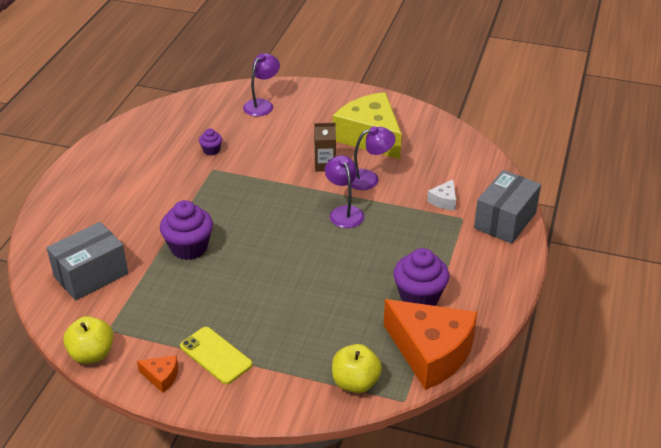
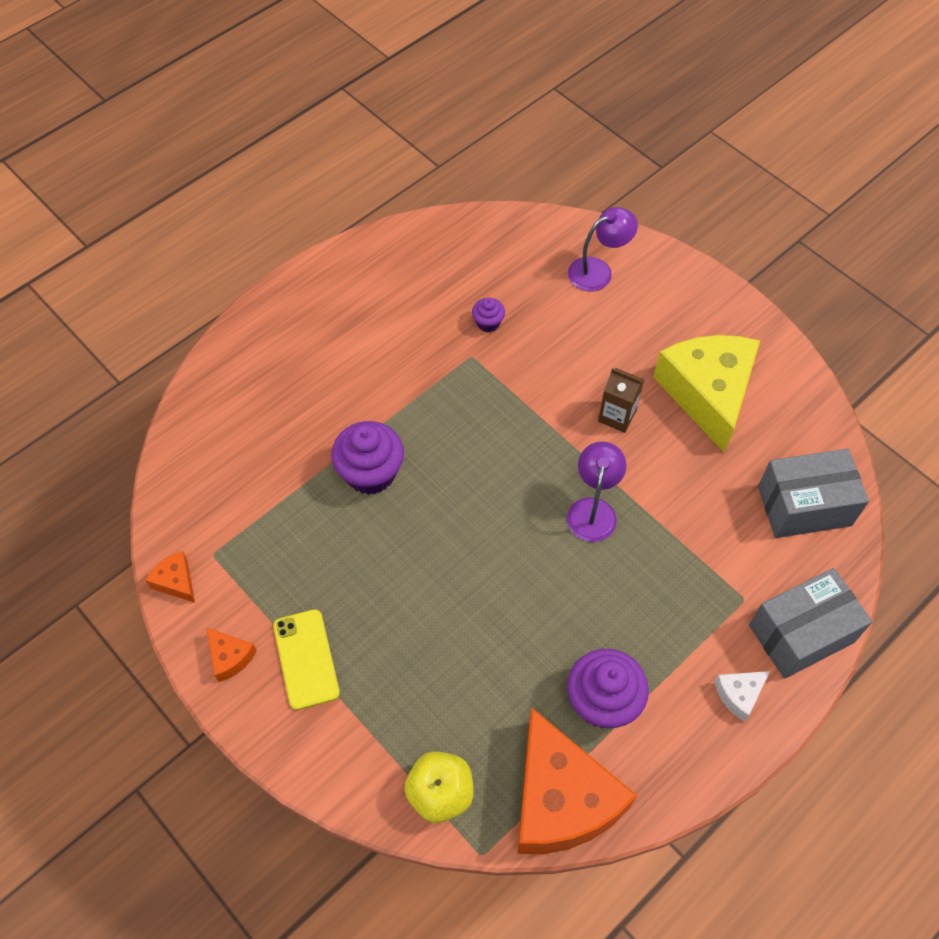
camera: 30 degrees right, 20 degrees up
(91, 275) = (238, 460): grey box -> grey box (804, 506)
(92, 354) = (176, 581): yellow apple -> orange cheese
(369, 178) = (661, 467): purple lamp -> none
(444, 201) = (738, 556): white cheese -> white cheese (739, 694)

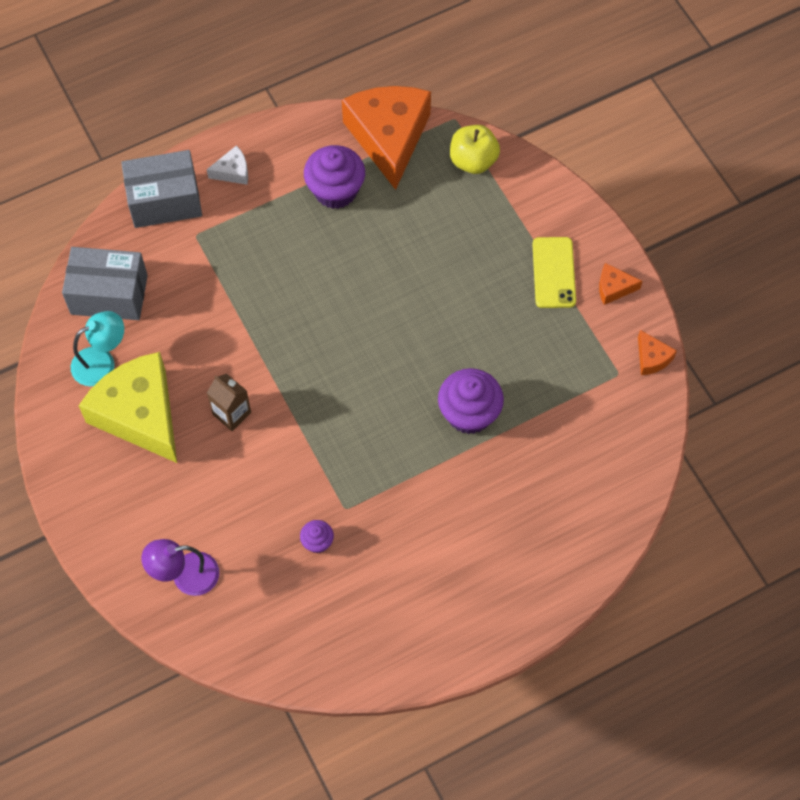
camera: 165 degrees left, 5 degrees up
(230, 657) = (613, 288): orange cheese -> orange cheese turned 60 degrees counterclockwise
(593, 510) = (286, 334): purple lamp -> none
(708, 394) = (140, 414): yellow cheese -> yellow cheese turned 135 degrees clockwise
(772, 434) = (102, 362): none -> turquoise lamp

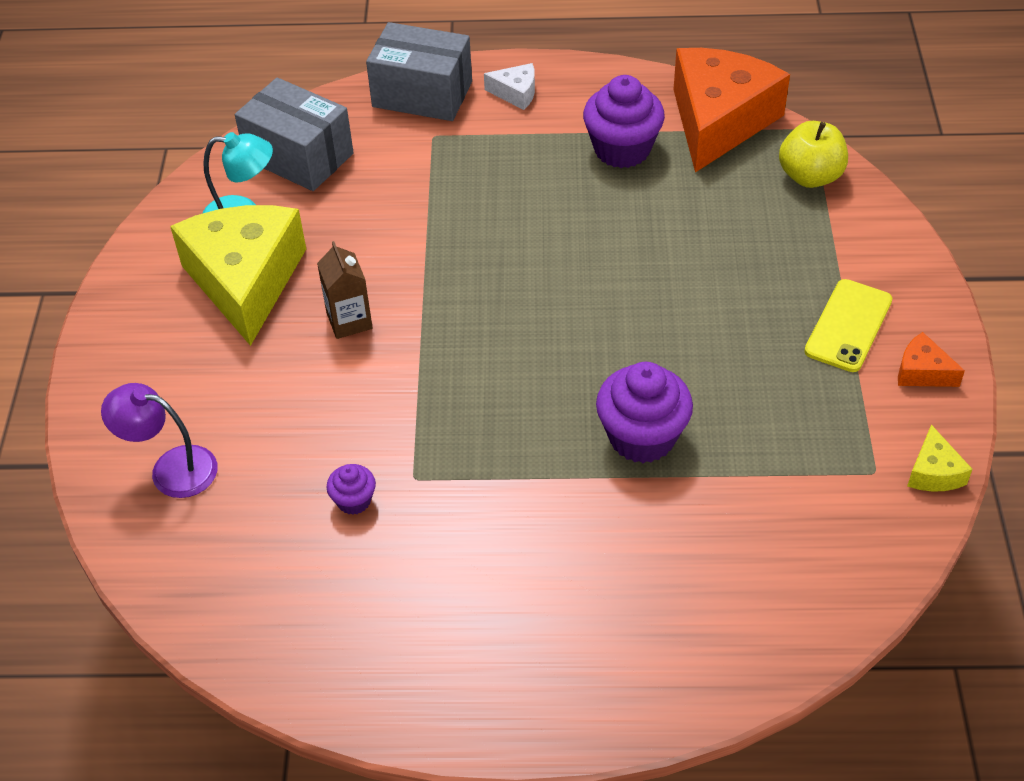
camera: 30 degrees right, 15 degrees down
(652, 358) = (933, 472): orange cheese -> yellow cheese

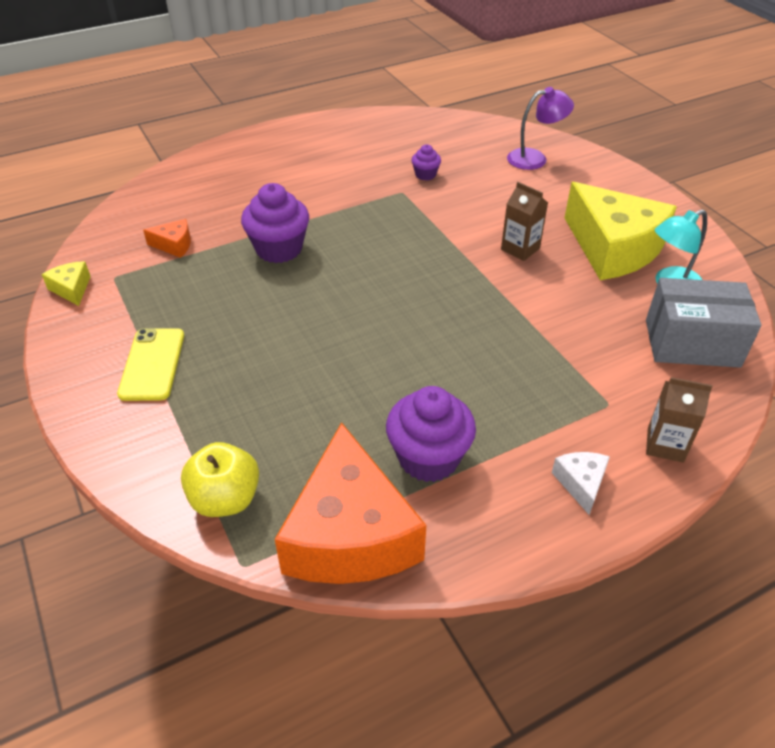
camera: 150 degrees right, 5 degrees down
(422, 94) = (665, 445): grey box -> brown carton
(516, 93) = (581, 483): white cheese -> white cheese turned 105 degrees clockwise
(922, 372) = (85, 349): orange cheese -> orange cheese (174, 245)

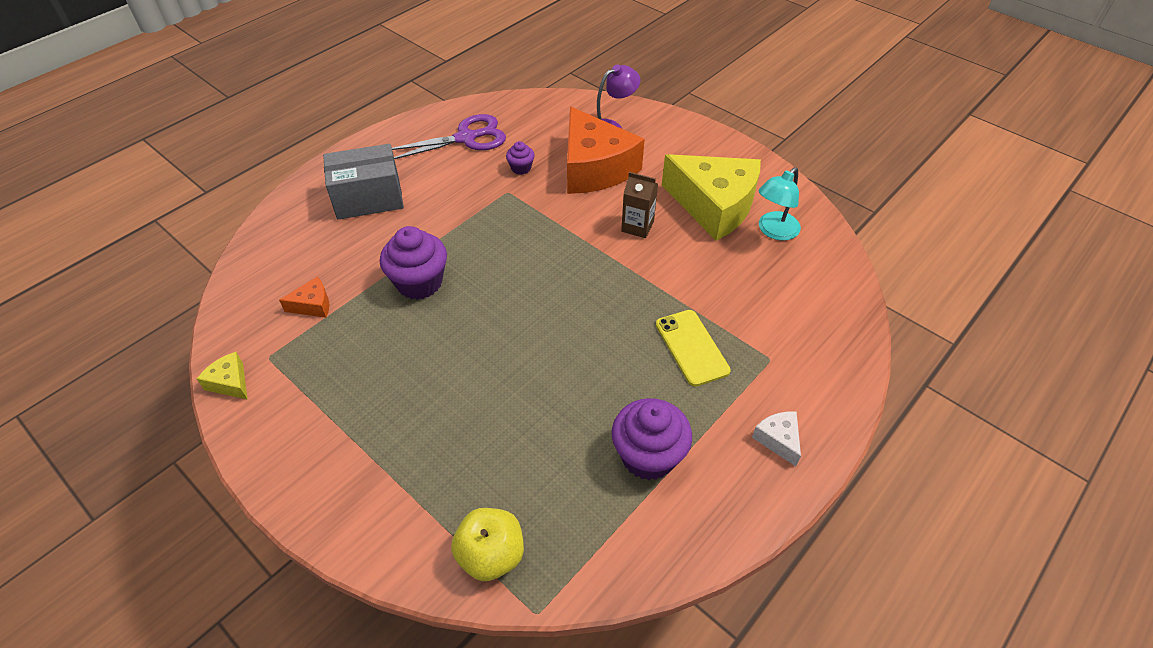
camera: 20 degrees left, 5 degrees up
(152, 364) = (355, 440): yellow phone -> yellow phone (692, 347)
(350, 534) = (615, 550): orange cheese -> orange cheese (594, 168)
(385, 140) = (466, 138): none -> purple scissors
(665, 445) = (827, 383): brown carton -> none
(692, 343) = (811, 282): grey box -> grey box (368, 198)

